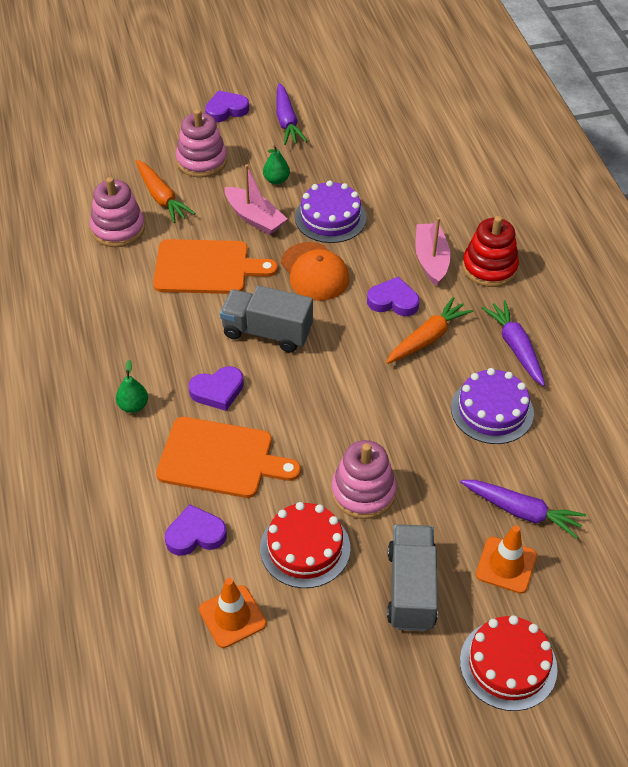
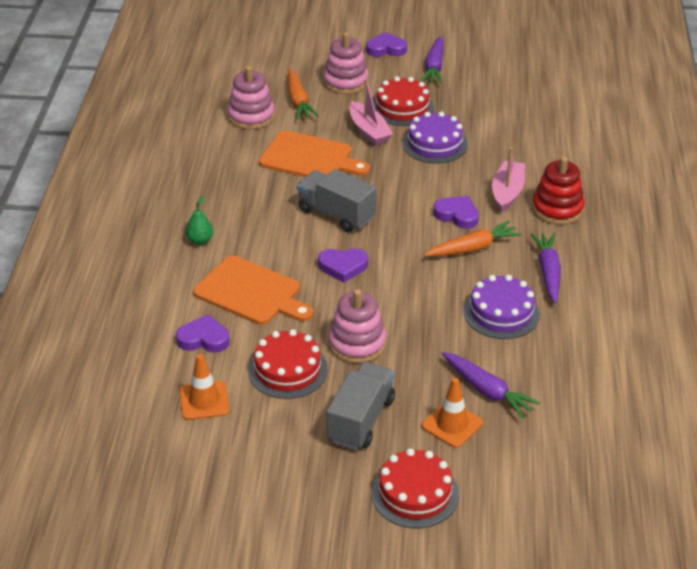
camera: 20 degrees right, 10 degrees down
(217, 391) = (273, 246): purple heart -> purple heart (343, 267)
(276, 180) = (402, 108): green pear -> red cake
(314, 272) = (400, 180): orange cap -> none

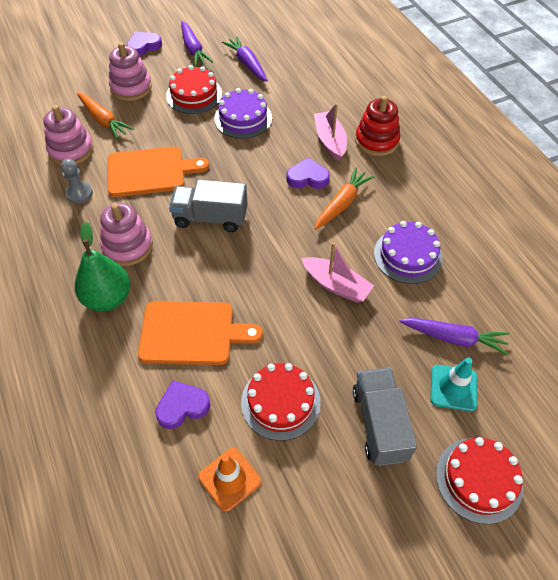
camera: 30 degrees left, 15 degrees up
(200, 240) = (108, 298): green pear -> green pear, size x1.90
(233, 153) = (79, 193): none -> grey pawn
(343, 267) = (253, 269): purple heart -> none
(357, 344) = (319, 343): pink stacking toy -> pink stacking toy (127, 246)
(369, 131) = (182, 127): pink boat -> pink boat (336, 285)
(452, 424) = (453, 388): orange traffic cone -> turquoise traffic cone
(548, 272) = (413, 201): purple carrot -> purple carrot (247, 64)

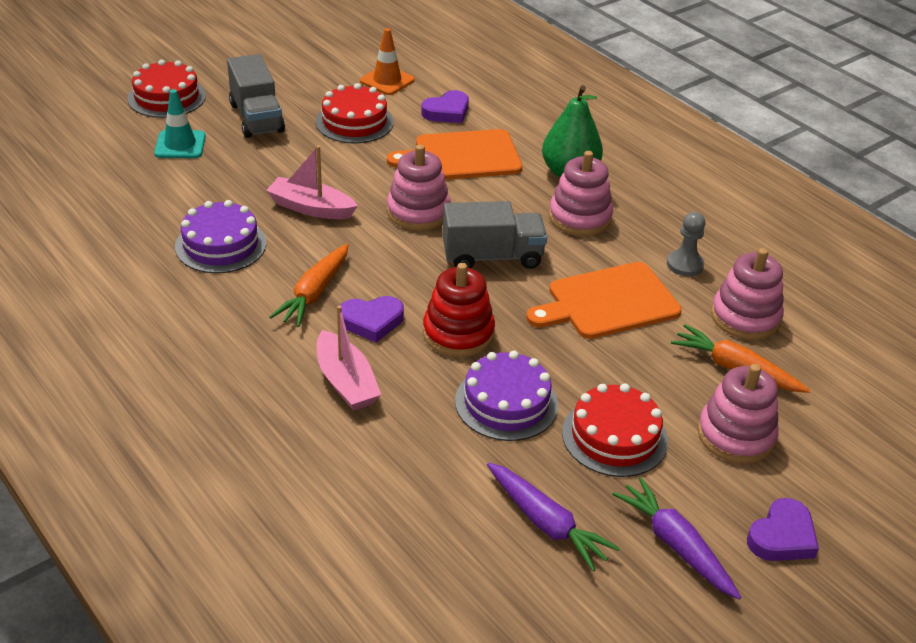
camera: 165 degrees right, 15 degrees down
(251, 269) = (418, 212): none -> pink stacking toy
(376, 141) = (265, 392): red stacking toy -> red stacking toy (458, 333)
(454, 338) = (173, 179): purple carrot -> none

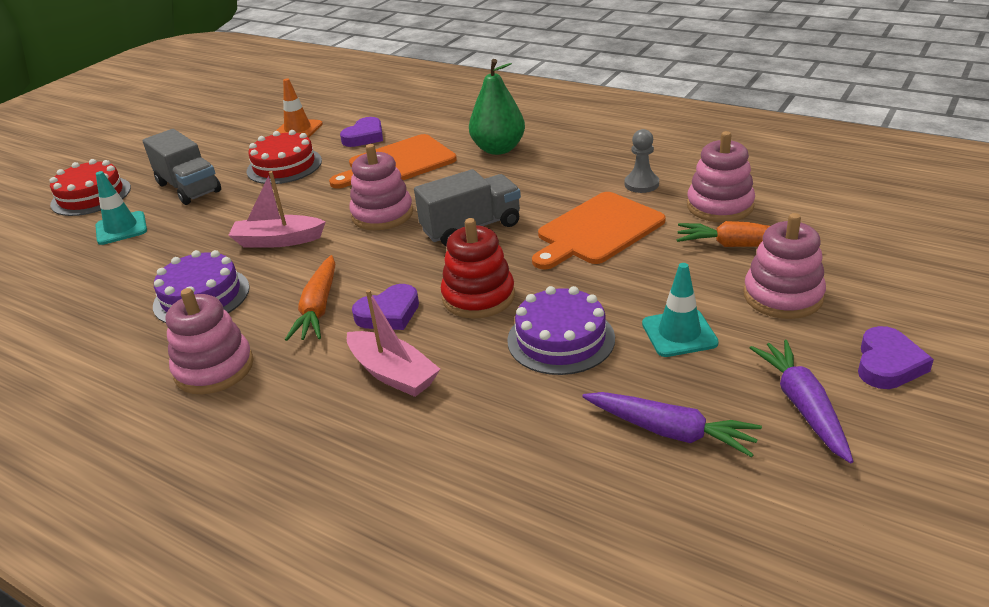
camera: 15 degrees left, 5 degrees down
(580, 217) = (529, 177): pink stacking toy -> pink stacking toy (214, 368)
(614, 436) = (679, 333): red cake -> turquoise traffic cone
(675, 545) = (803, 406): purple carrot -> purple carrot turned 45 degrees clockwise

